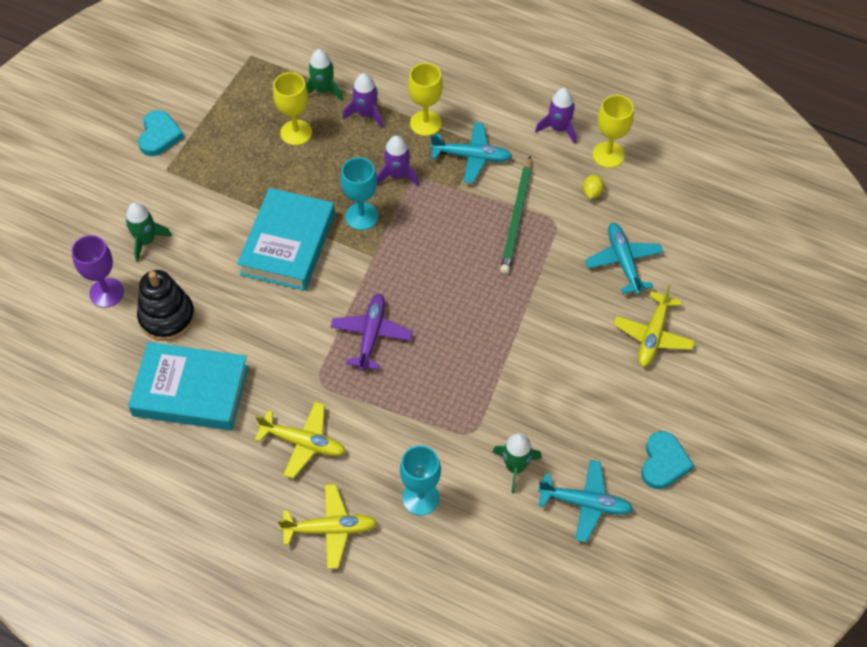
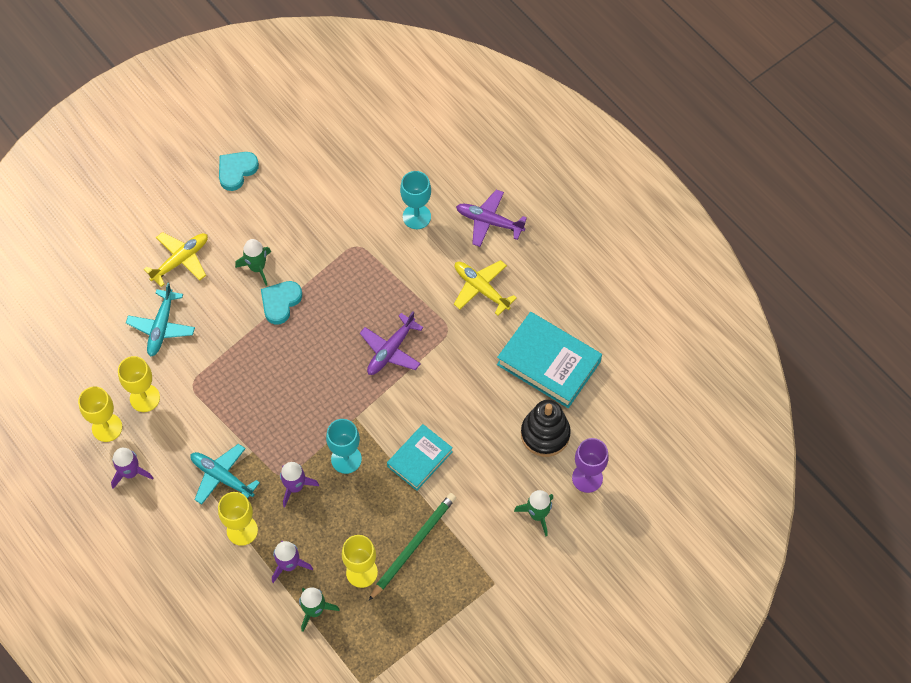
camera: 155 degrees left, 5 degrees up
(159, 135) = (487, 625): turquoise heart -> turquoise heart (280, 302)
(288, 244) = (419, 459): turquoise book -> turquoise book, size x0.63
(330, 529) = (489, 222): yellow plane -> purple plane
(515, 467) = (340, 210): green rocket -> green rocket (257, 267)
(517, 218) = (220, 401): green pencil -> green pencil (413, 545)
(585, 503) = (307, 167): turquoise plane -> none
(592, 192) = (145, 398): yellow lemon -> yellow goblet

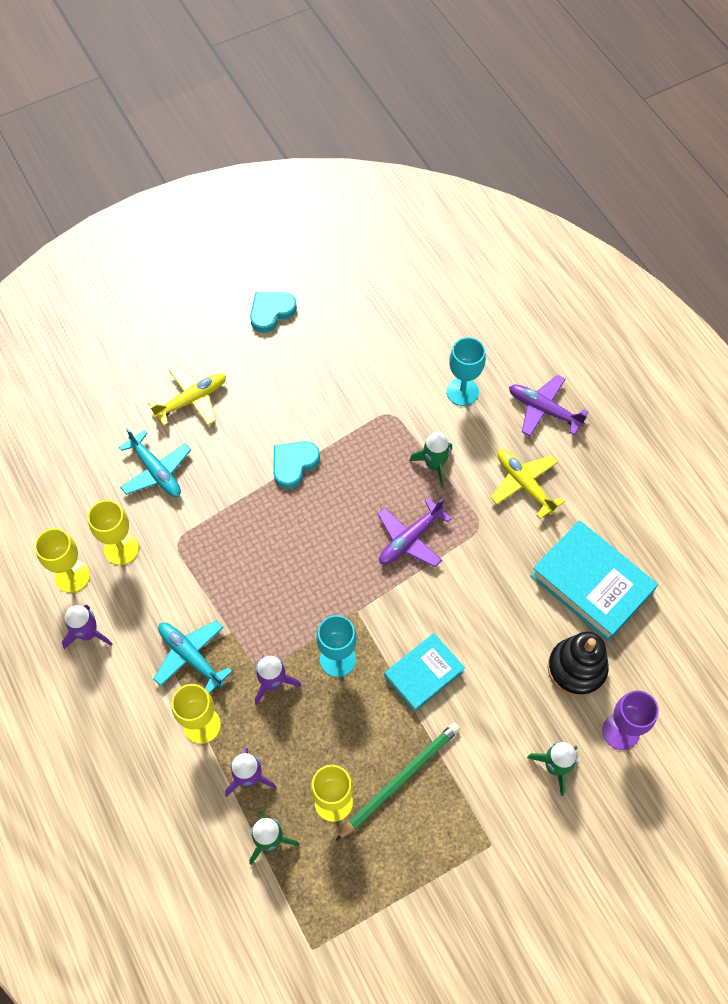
camera: 10 degrees right, 0 degrees up
(162, 327) = (156, 471): turquoise plane -> turquoise plane turned 60 degrees counterclockwise
(257, 267) = (275, 421): green rocket -> green rocket (434, 465)

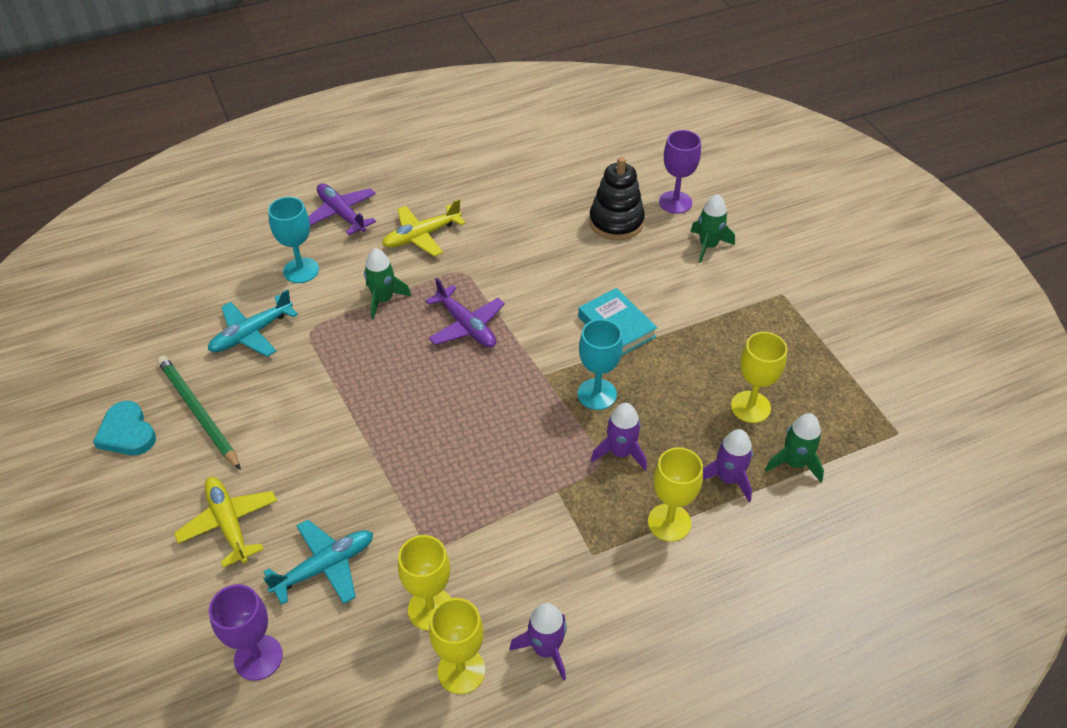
camera: 85 degrees left, 15 degrees down
(85, 444) = (258, 657): none -> purple goblet
(191, 656) = (585, 532): turquoise plane -> turquoise plane (251, 334)
(294, 464) = (352, 420): turquoise heart -> none
(400, 779) = (724, 353): green pencil -> green pencil (198, 412)
(543, 410) = (341, 214): purple plane -> purple plane turned 105 degrees clockwise
(591, 584) = (534, 203): turquoise book -> none

